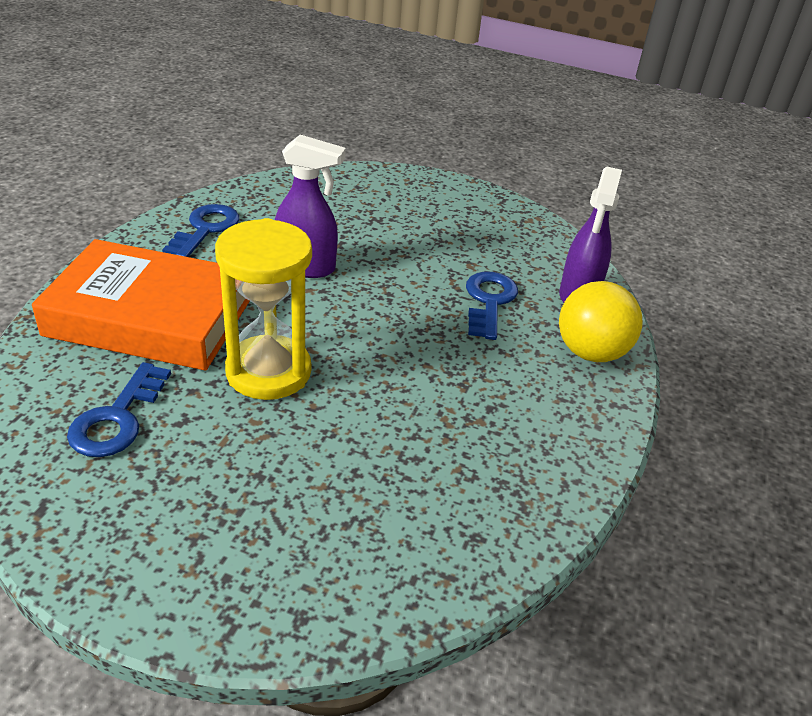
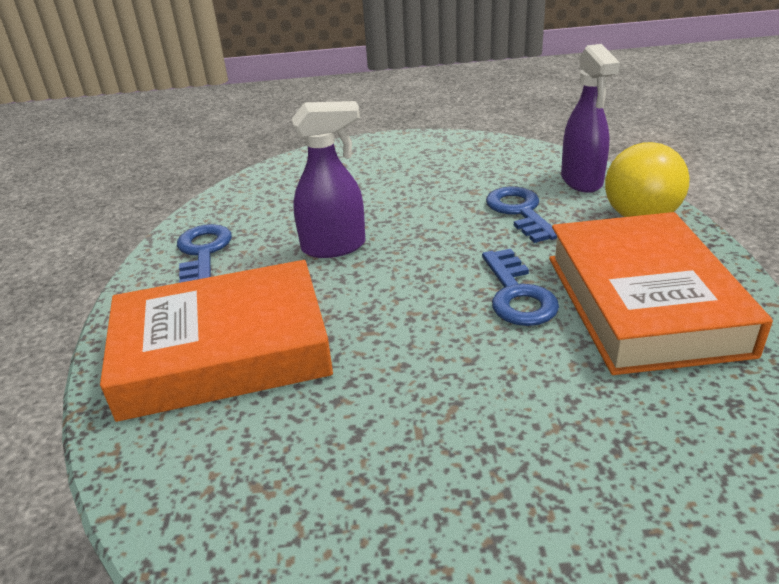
camera: 20 degrees left, 5 degrees down
(117, 418) = (286, 464): blue key -> blue key (517, 294)
(268, 372) = (394, 348): yellow hourglass -> none
(500, 428) = (643, 303): none -> orange book

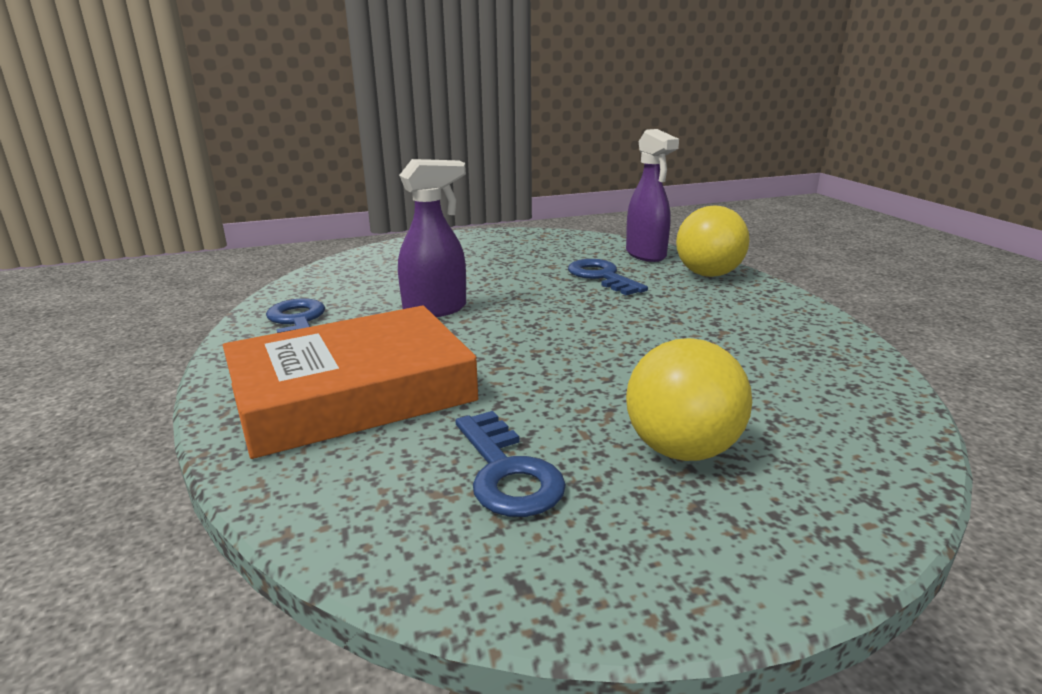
camera: 15 degrees left, 10 degrees down
(506, 468) = (682, 450): none -> yellow ball
(517, 294) = (628, 330): blue key -> blue key (507, 472)
(643, 303) = (742, 328): orange book -> none

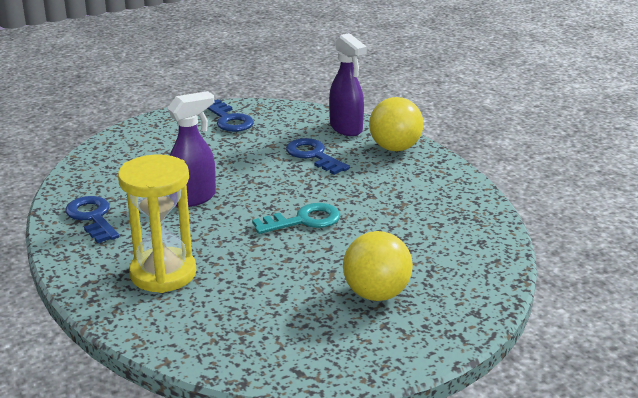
camera: 10 degrees left, 5 degrees up
(352, 393) = (163, 273): orange book -> yellow hourglass
(507, 472) = (278, 316): blue key -> blue key (229, 120)
(576, 342) = (303, 220): none -> turquoise key

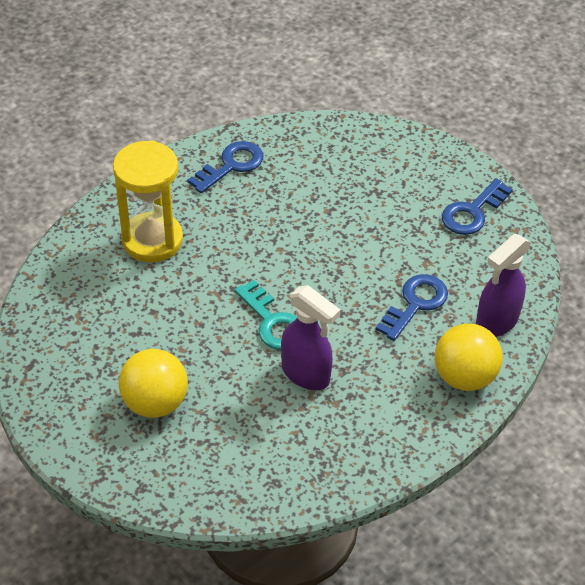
camera: 75 degrees right, 20 degrees up
(193, 198) = (289, 227): purple spray bottle -> purple spray bottle (306, 374)

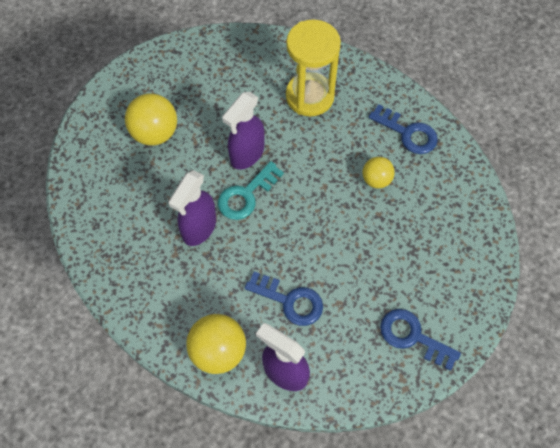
camera: 80 degrees right, 15 degrees up
(216, 313) = (247, 154): none -> purple spray bottle
(284, 203) = (376, 180): none -> yellow ball

